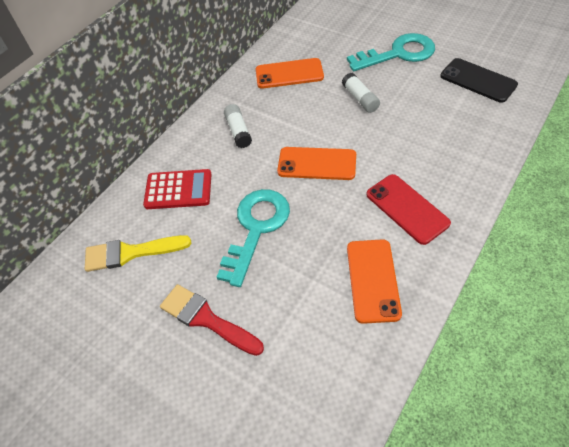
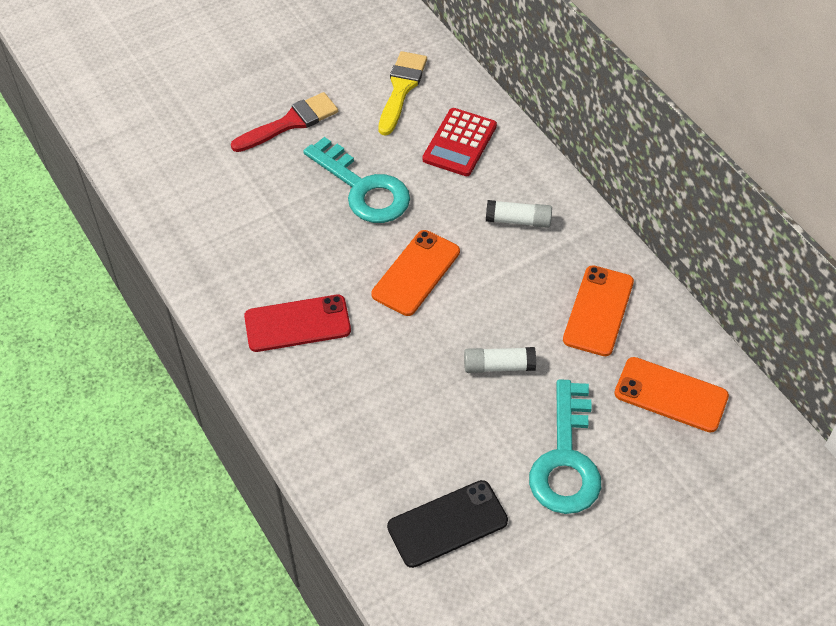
camera: 110 degrees right, 0 degrees up
(372, 280) = (239, 254): orange phone -> orange phone (671, 395)

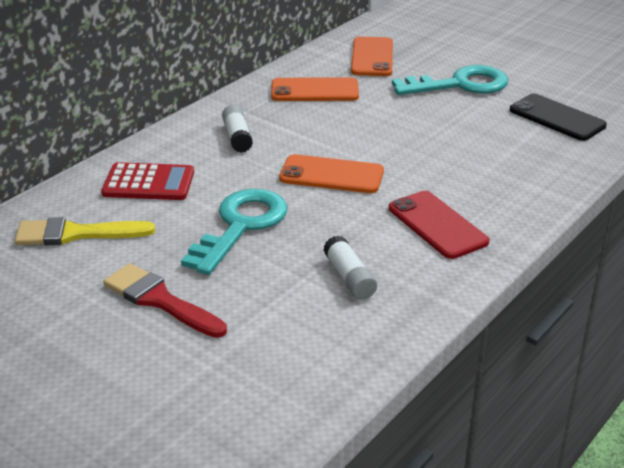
camera: 110 degrees left, 20 degrees down
(498, 366) = (401, 121): white glue stick -> white glue stick (349, 277)

